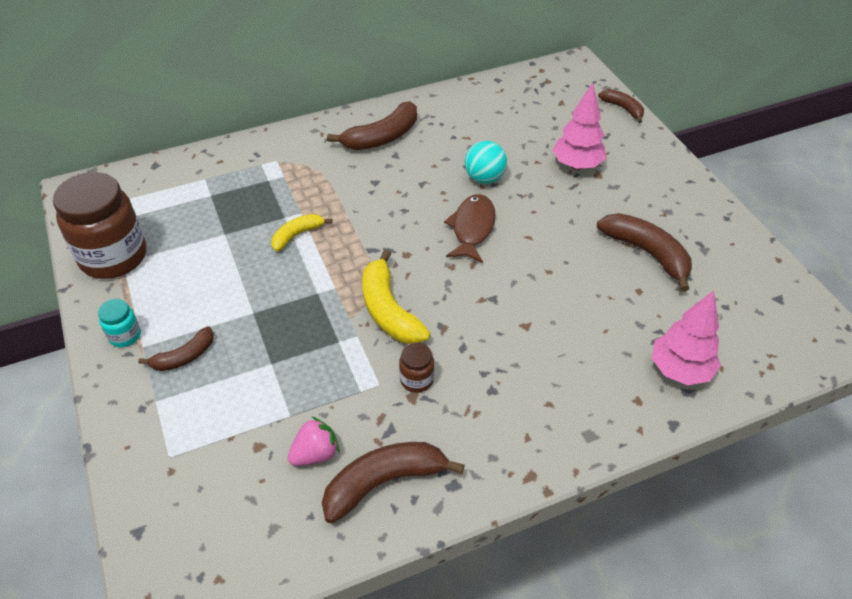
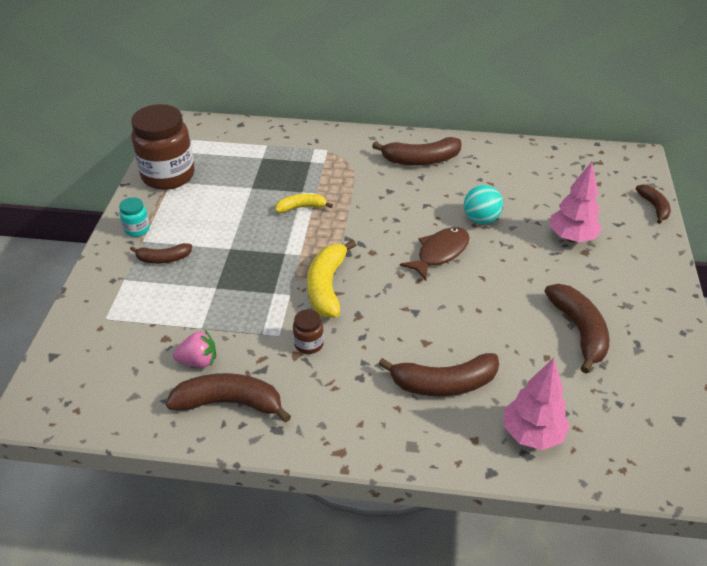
camera: 30 degrees right, 5 degrees down
(572, 359) = (444, 384): none -> brown banana

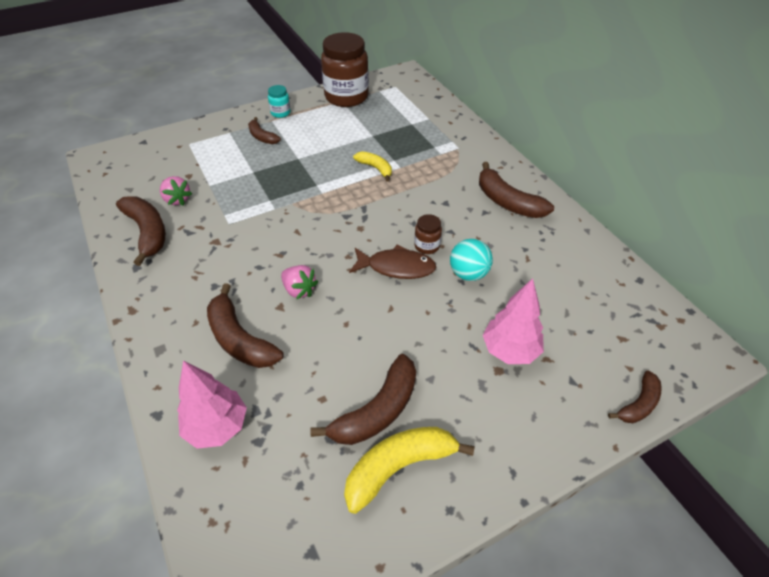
camera: 55 degrees right, 5 degrees up
(309, 344) = (230, 242): brown jar -> brown jar (427, 246)
(327, 286) = (299, 222): yellow banana -> yellow banana (399, 467)
(416, 322) = (299, 290): none -> pink strawberry

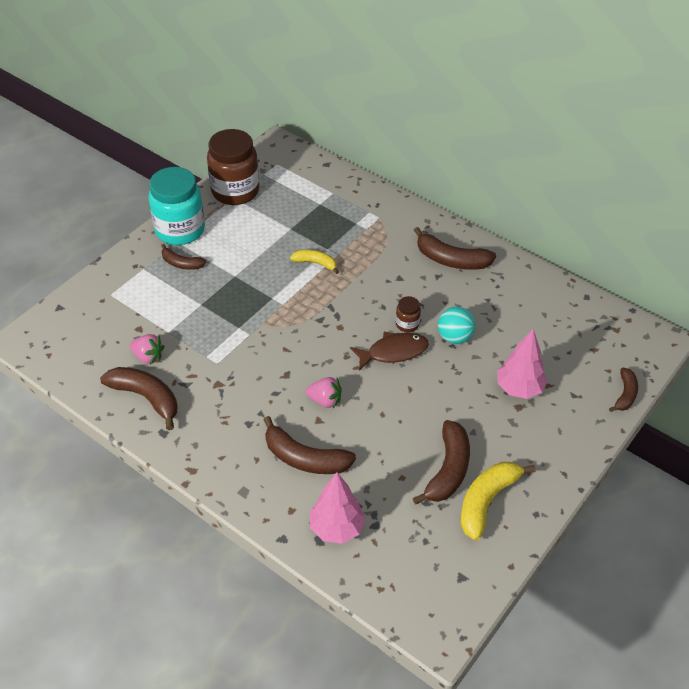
camera: 25 degrees left, 0 degrees up
(280, 113) = (180, 230): turquoise jar -> turquoise jar, size x2.27

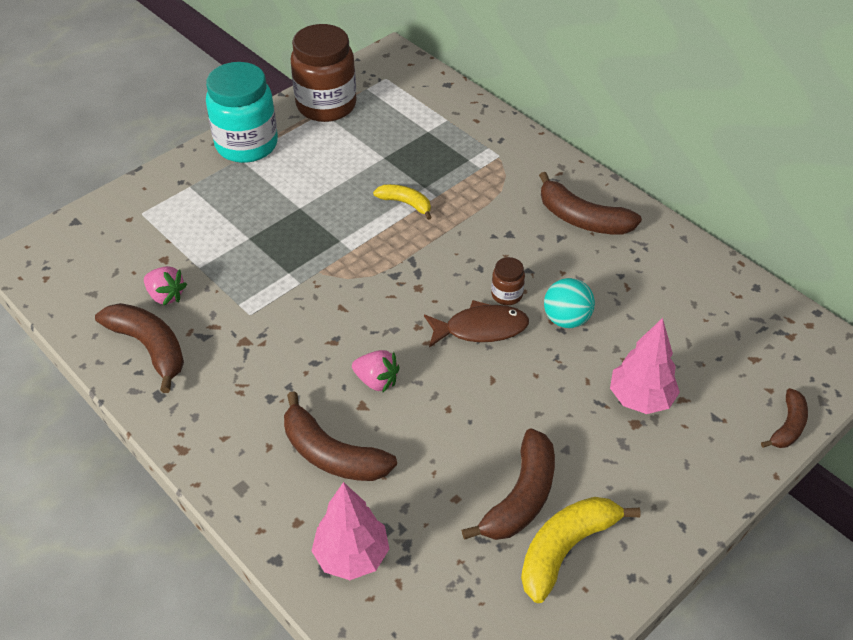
camera: 10 degrees right, 0 degrees up
(181, 263) = (237, 185): brown banana -> none

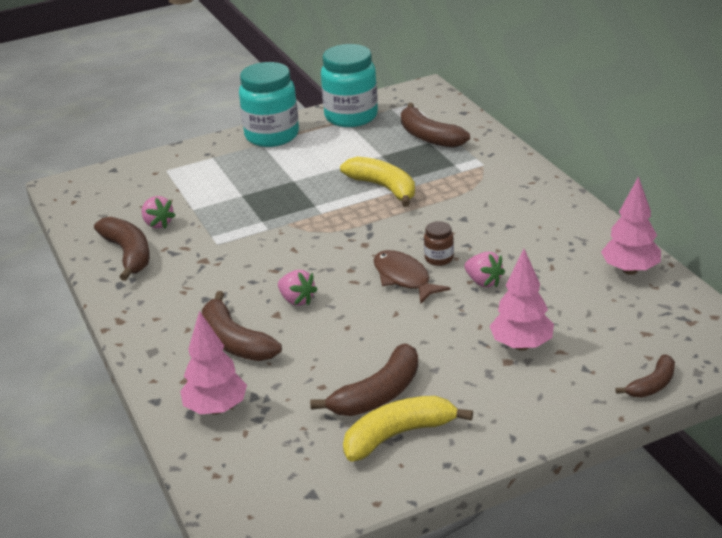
camera: 20 degrees right, 15 degrees down
(326, 105) = (351, 117): brown jar -> turquoise jar
(405, 203) = (384, 188): yellow banana -> yellow banana, size x1.68
(481, 328) = (404, 278): brown fish -> brown fish turned 135 degrees counterclockwise
(566, 319) = (483, 282): turquoise ball -> pink strawberry
(582, 219) = (535, 215): brown banana -> brown banana (429, 137)
(705, 278) = (630, 270): none -> pink tree

